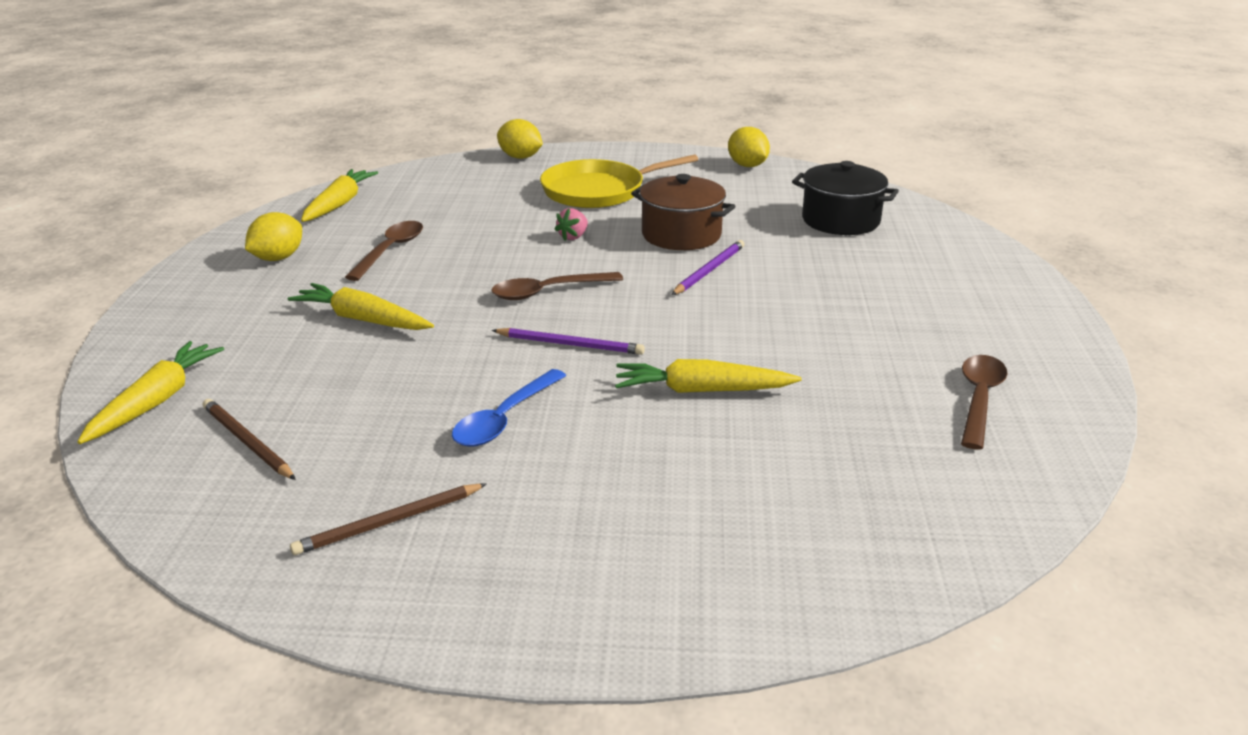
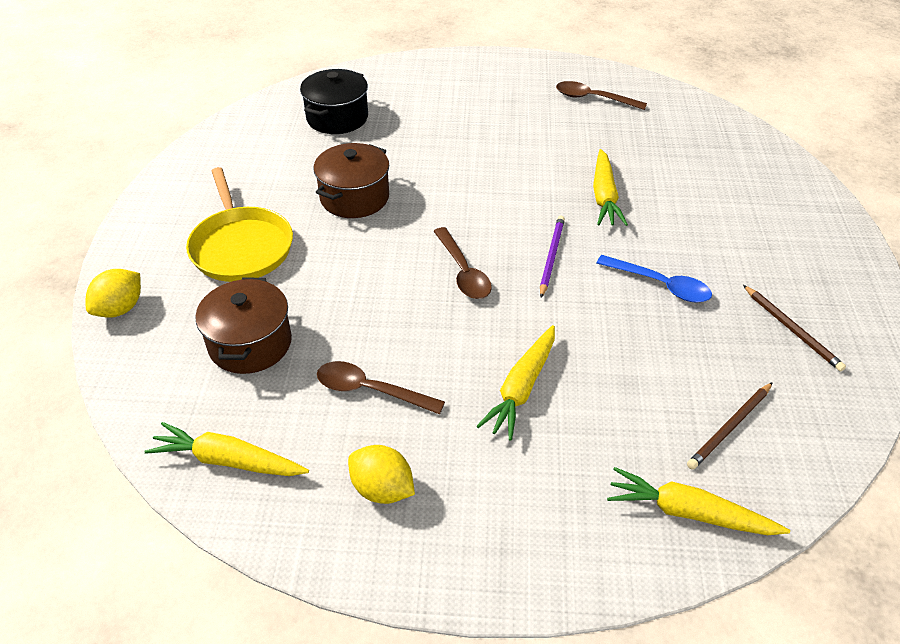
camera: 90 degrees left, 15 degrees up
(465, 203) = (250, 343): none -> brown pot
(573, 237) = (351, 260): pink strawberry -> none
(709, 270) = (424, 185): purple pencil -> none
(747, 165) = (202, 154): yellow lemon -> none

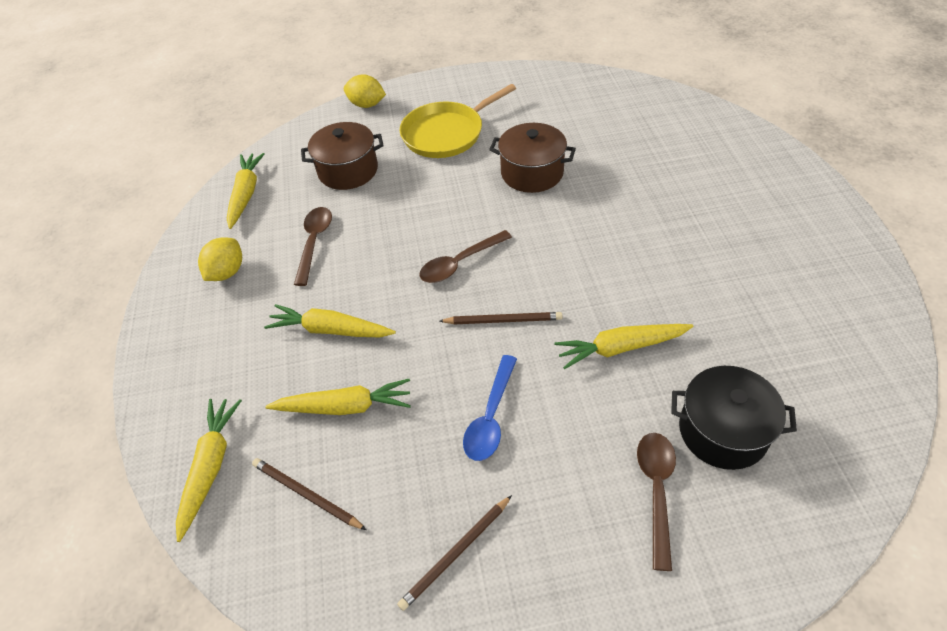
camera: 80 degrees right, 5 degrees up
(337, 118) = (642, 130): black pot -> black pot (722, 431)
(551, 256) = (503, 320): purple pencil -> brown pencil
(593, 99) = (815, 309): brown spoon -> brown spoon (656, 490)
(629, 386) = (345, 406): none -> yellow carrot

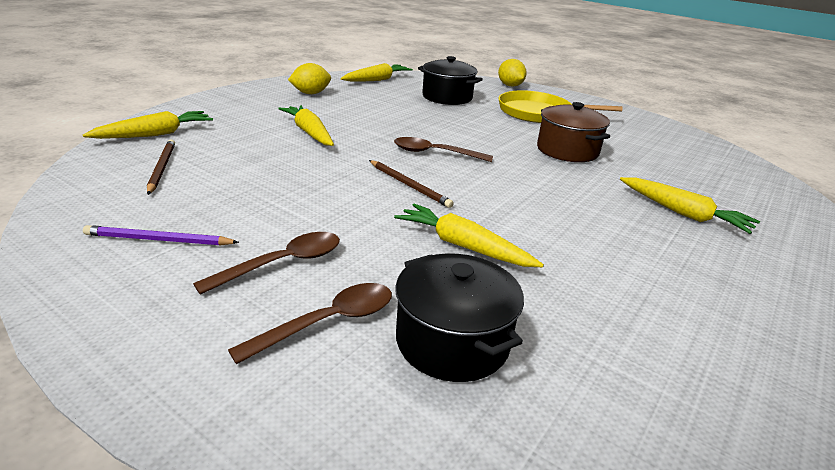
camera: 40 degrees right, 20 degrees down
(314, 242) = (372, 106): brown spoon -> brown spoon (282, 263)
(345, 406) = (251, 157): yellow carrot -> yellow carrot (683, 213)
(348, 170) = (447, 97): brown pot -> black pot
(456, 553) = (158, 240): brown pencil -> purple pencil
(491, 417) = (309, 211): blue spoon -> none

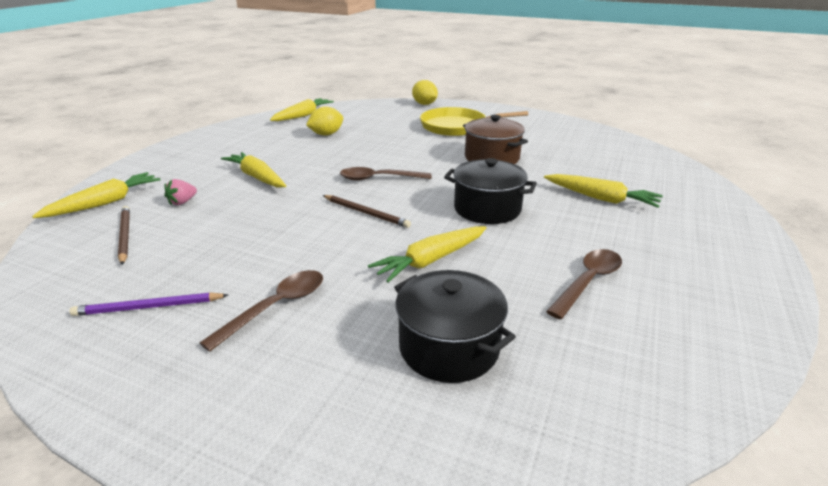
camera: 10 degrees left, 0 degrees up
(228, 145) = (182, 202): none -> pink strawberry
(310, 93) = (244, 138): yellow lemon -> yellow lemon (326, 134)
(328, 322) = (336, 353): brown spoon -> brown spoon (588, 282)
(447, 97) = (372, 123): black pot -> black pot (487, 209)
(463, 246) = (431, 260): yellow carrot -> yellow carrot turned 60 degrees counterclockwise

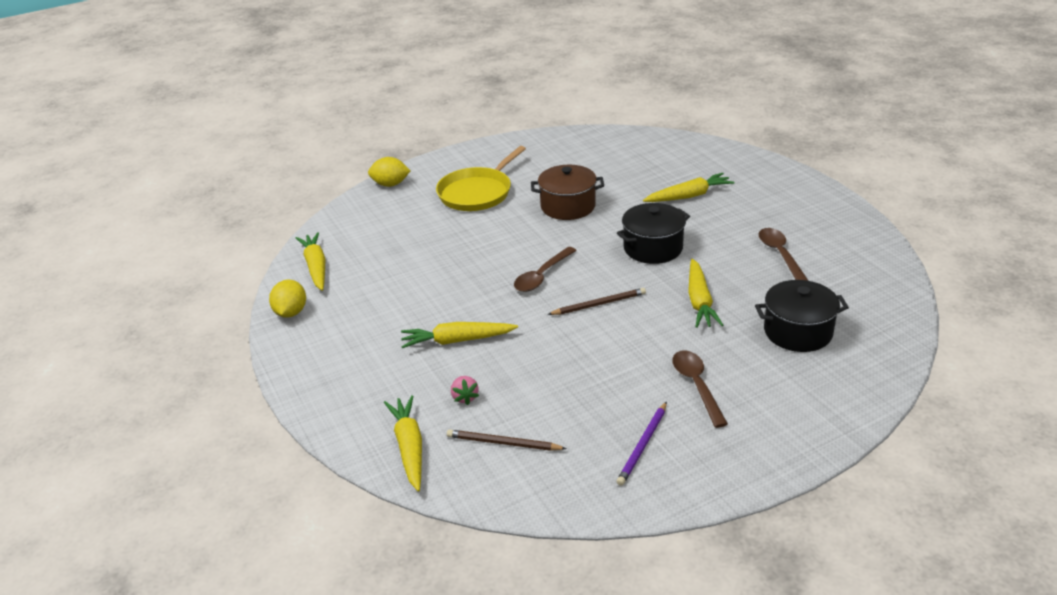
camera: 50 degrees left, 5 degrees up
(326, 134) = (396, 270): yellow lemon -> yellow lemon (291, 312)

